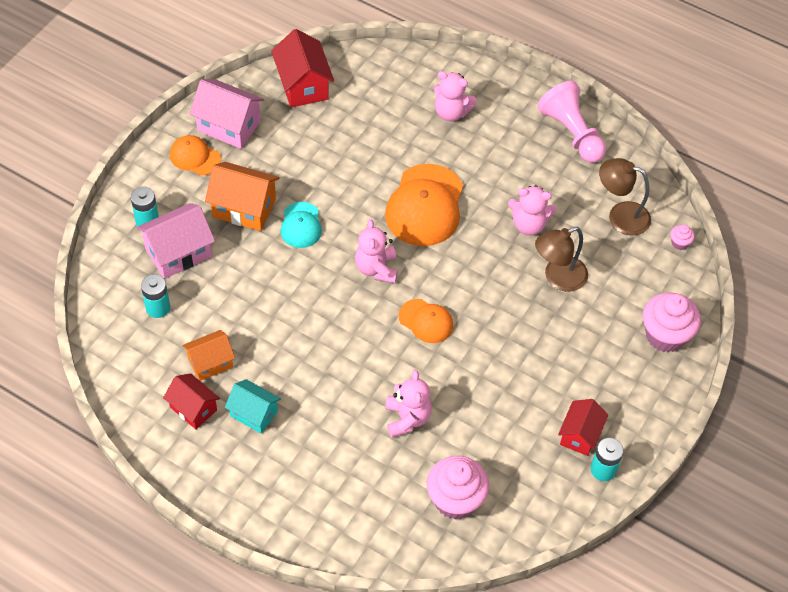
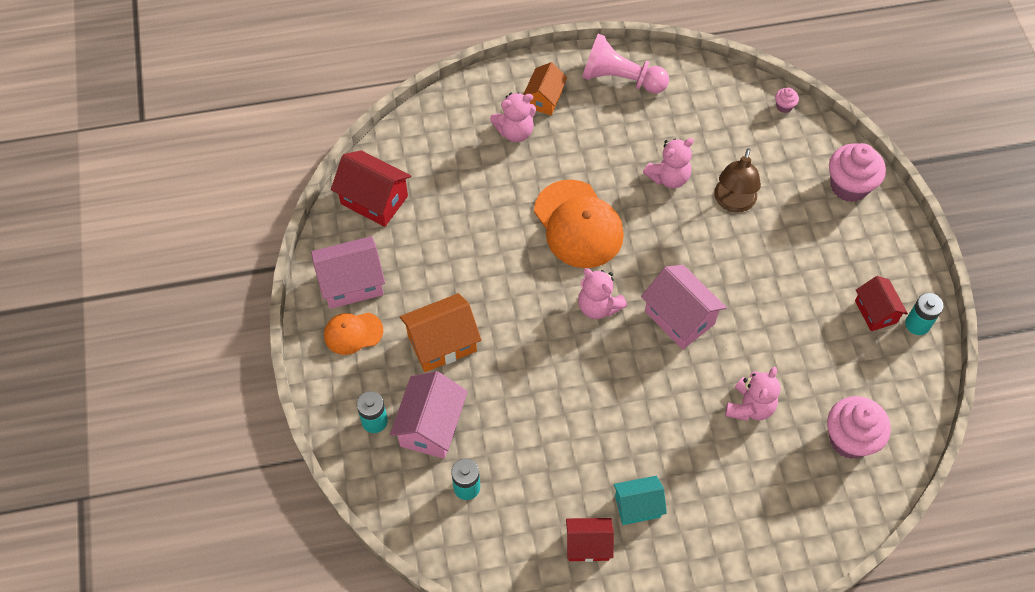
camera: 40 degrees left, 5 degrees up
(210, 363) = (559, 495): orange house -> orange house (544, 99)
(301, 225) = (502, 320): turquoise cap -> none
(407, 418) = (750, 407): pink teddy bear -> pink teddy bear turned 75 degrees clockwise
(426, 321) = (679, 317): orange cap -> pink house
(620, 216) = (723, 118): brown lamp -> none

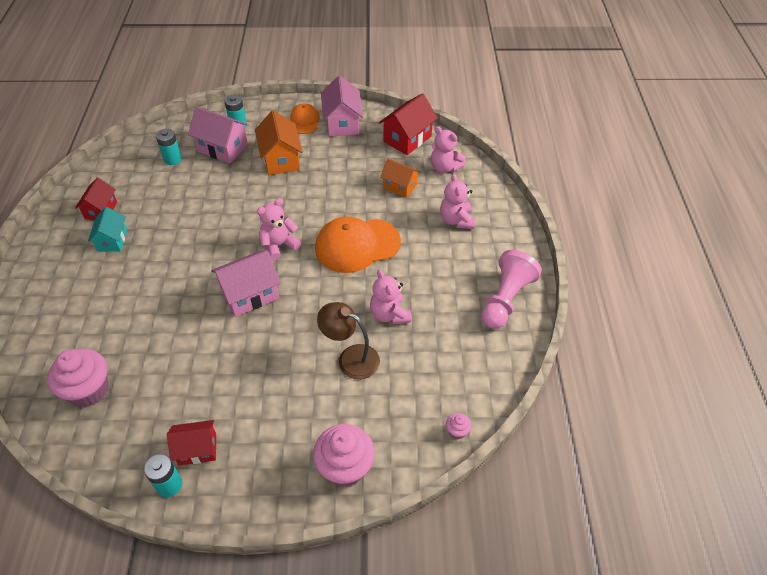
camera: 100 degrees right, 10 degrees down
(544, 99) = (488, 243): orange house -> orange house (400, 186)
(750, 407) = (152, 324): pink teddy bear -> pink teddy bear (444, 167)

